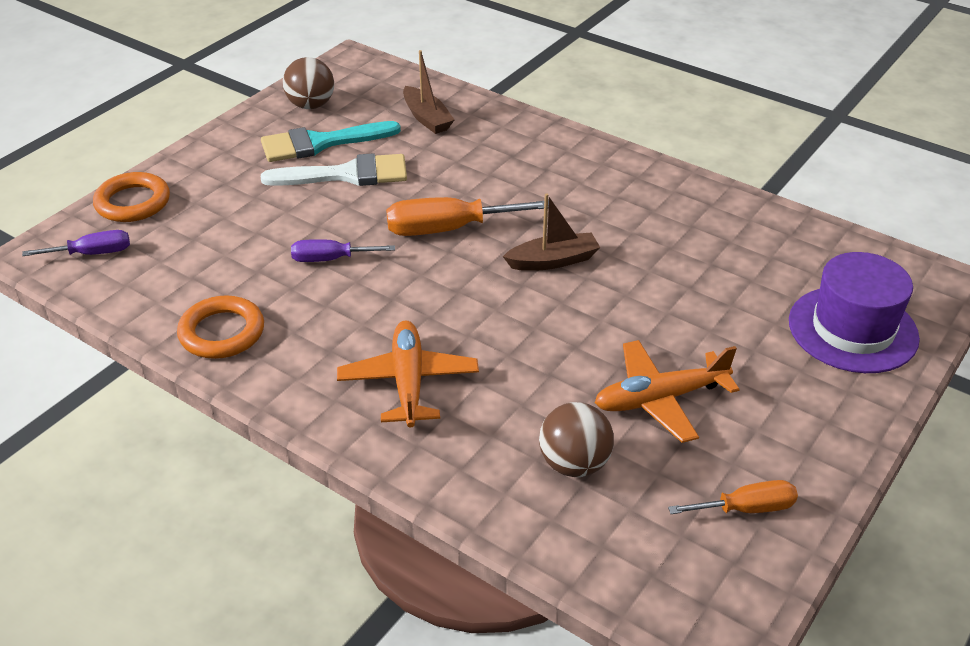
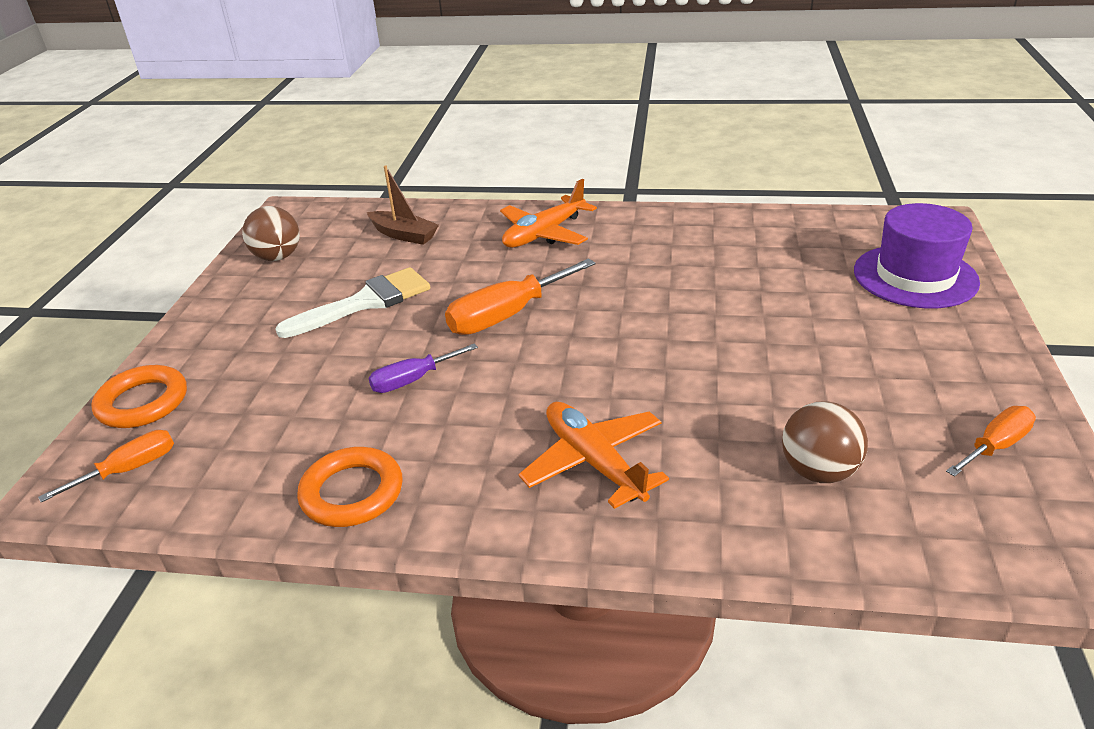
camera: 25 degrees left, 5 degrees down
(92, 253) = (129, 469): purple screwdriver -> orange screwdriver
(320, 143) = (314, 285): turquoise brush -> none
(553, 261) = (627, 309): brown boat -> none
(660, 399) = (831, 385): orange plane -> orange plane (544, 234)

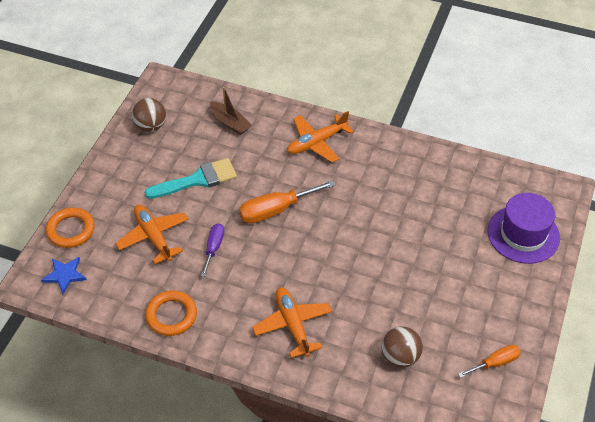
camera: 10 degrees right, 15 degrees up
(129, 469) = (64, 275): orange screwdriver -> blue star
(300, 384) = (153, 237): none -> orange plane
(365, 302) = (197, 180): white brush -> turquoise brush
(413, 380) = (214, 248): purple screwdriver -> purple screwdriver turned 120 degrees clockwise

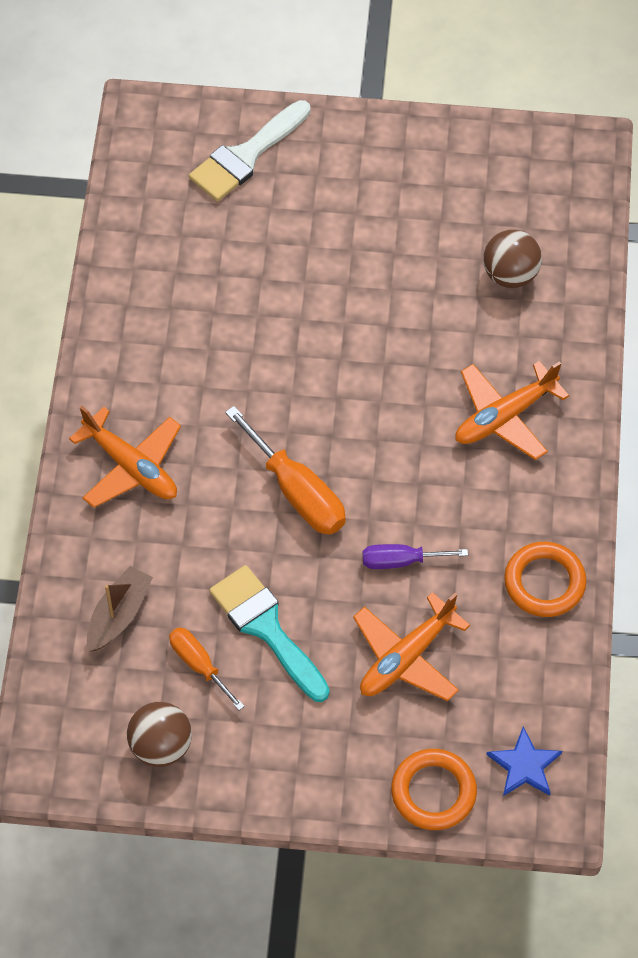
camera: 105 degrees left, 10 degrees up
(495, 363) = (480, 165): orange screwdriver -> orange screwdriver (199, 665)
(523, 234) = (246, 156): purple hat -> white brush

